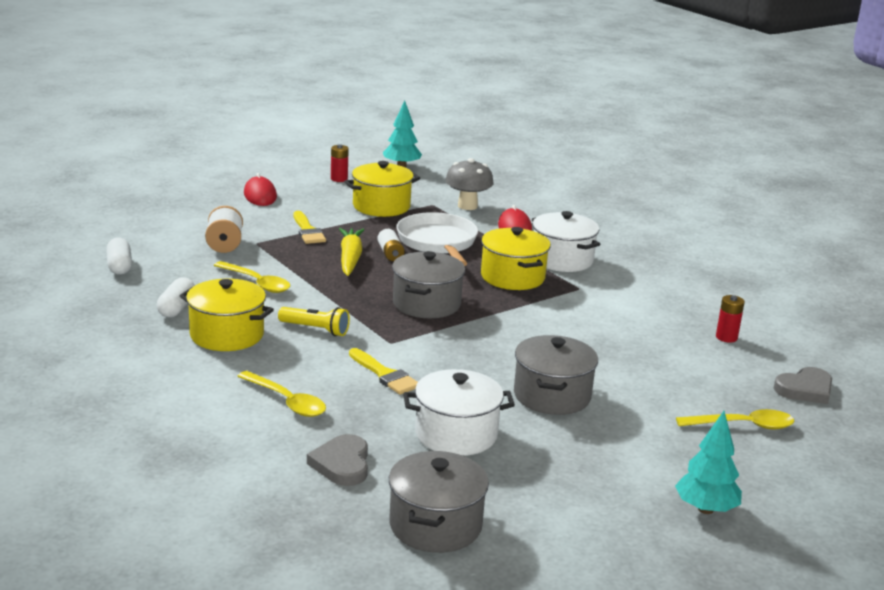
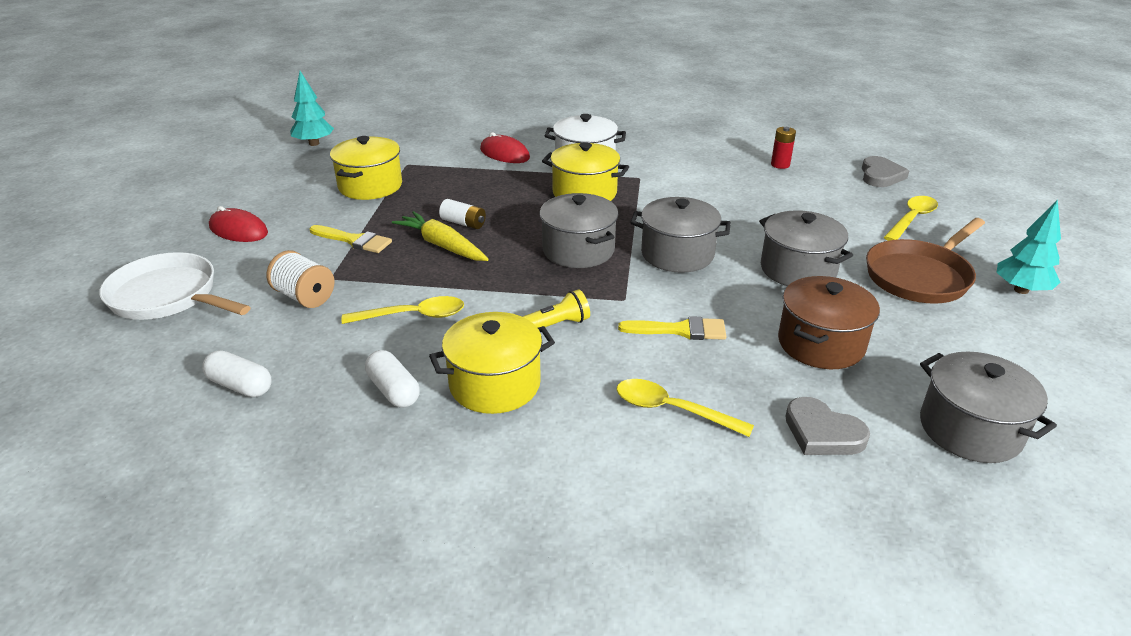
camera: 45 degrees left, 10 degrees up
(287, 401) = (672, 410): yellow spoon -> yellow spoon turned 150 degrees counterclockwise
(339, 179) = (282, 179): red battery -> none
(438, 243) = (478, 194): white pan -> white pan (168, 296)
(456, 434) = (821, 344): white pot -> brown pot
(467, 206) = (435, 153): grey mushroom -> none
(487, 341) = (677, 254): none -> grey pot
(640, 453) = (920, 276): none -> brown pan

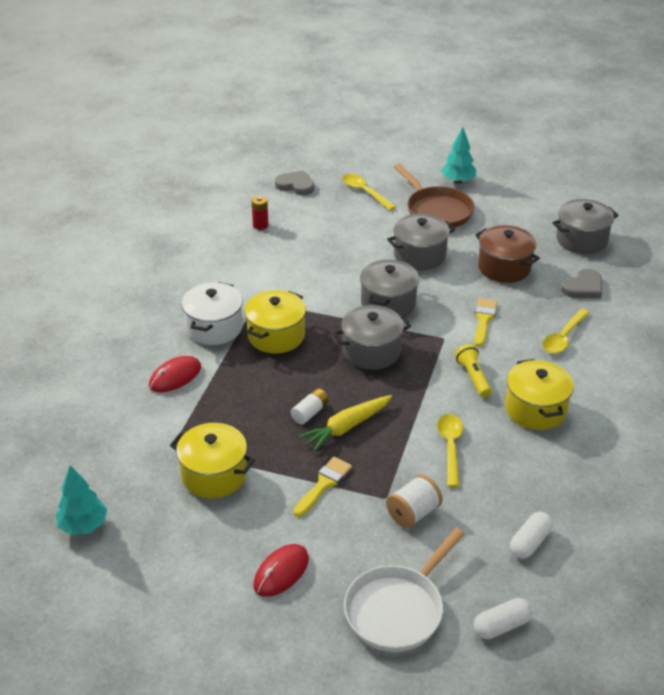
camera: 80 degrees left, 5 degrees up
(393, 390) = (539, 458): white capsule -> white capsule (501, 626)

